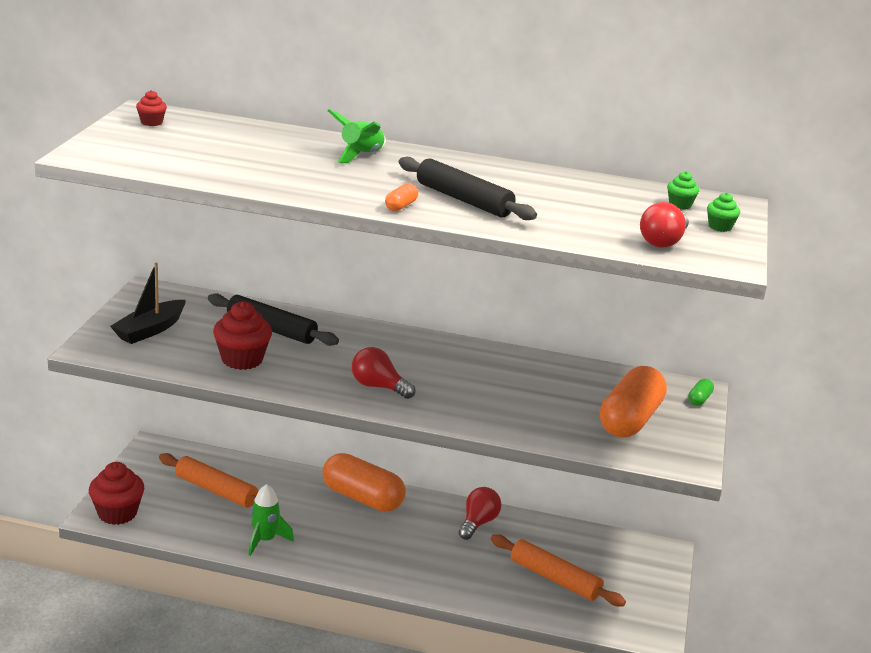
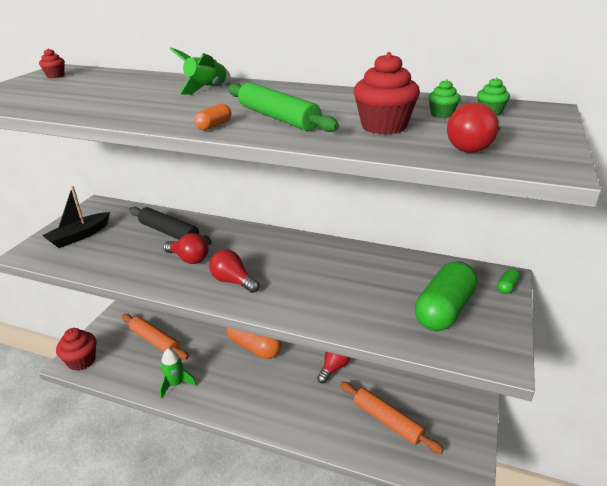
camera: 10 degrees right, 5 degrees up
(242, 359) = (135, 259): red cupcake -> red cupcake (384, 126)
(312, 361) = (189, 259): none -> red light bulb
(463, 200) = (278, 118): black rolling pin -> green rolling pin
(630, 420) = (444, 310): orange capsule -> green capsule
(720, 227) = (533, 130): green cupcake -> green cupcake (442, 114)

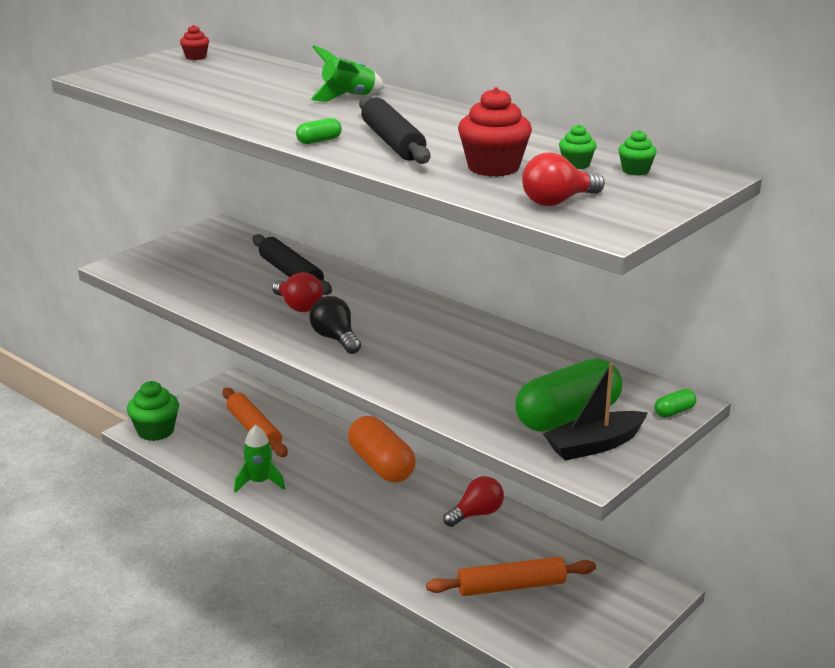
camera: 20 degrees right, 5 degrees down
(79, 236) = (184, 259): black boat -> black boat (594, 445)
(81, 361) = (155, 431): red cupcake -> green cupcake
(214, 126) = (319, 141): orange capsule -> green capsule
(233, 281) = (335, 339): red light bulb -> black light bulb
(278, 118) = (393, 142): green rolling pin -> black rolling pin
(387, 421) = (511, 586): orange rolling pin -> orange rolling pin turned 75 degrees counterclockwise

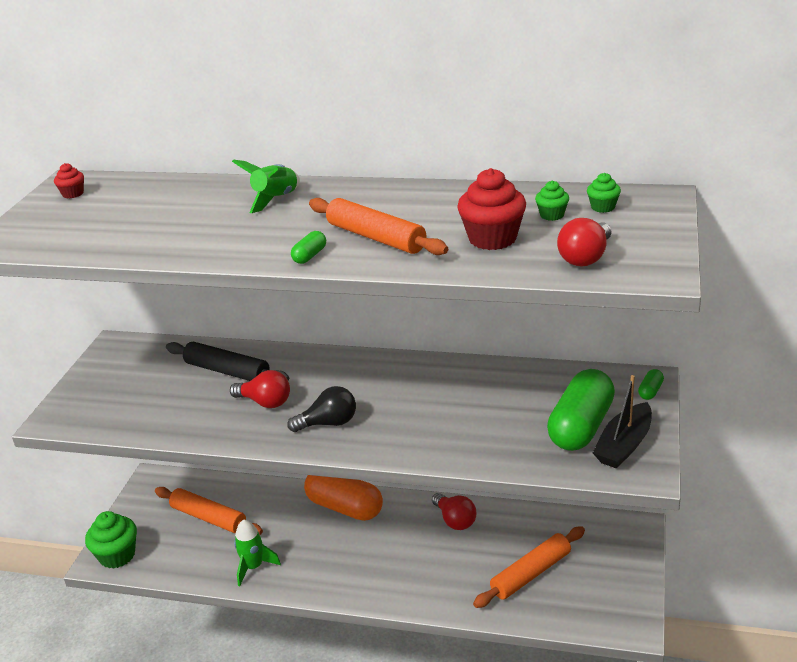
camera: 25 degrees left, 5 degrees up
(335, 339) = (328, 423): black light bulb -> black light bulb turned 135 degrees clockwise
(393, 142) = (376, 237): black rolling pin -> orange rolling pin
(476, 514) = (455, 520): red light bulb -> red light bulb turned 120 degrees clockwise

